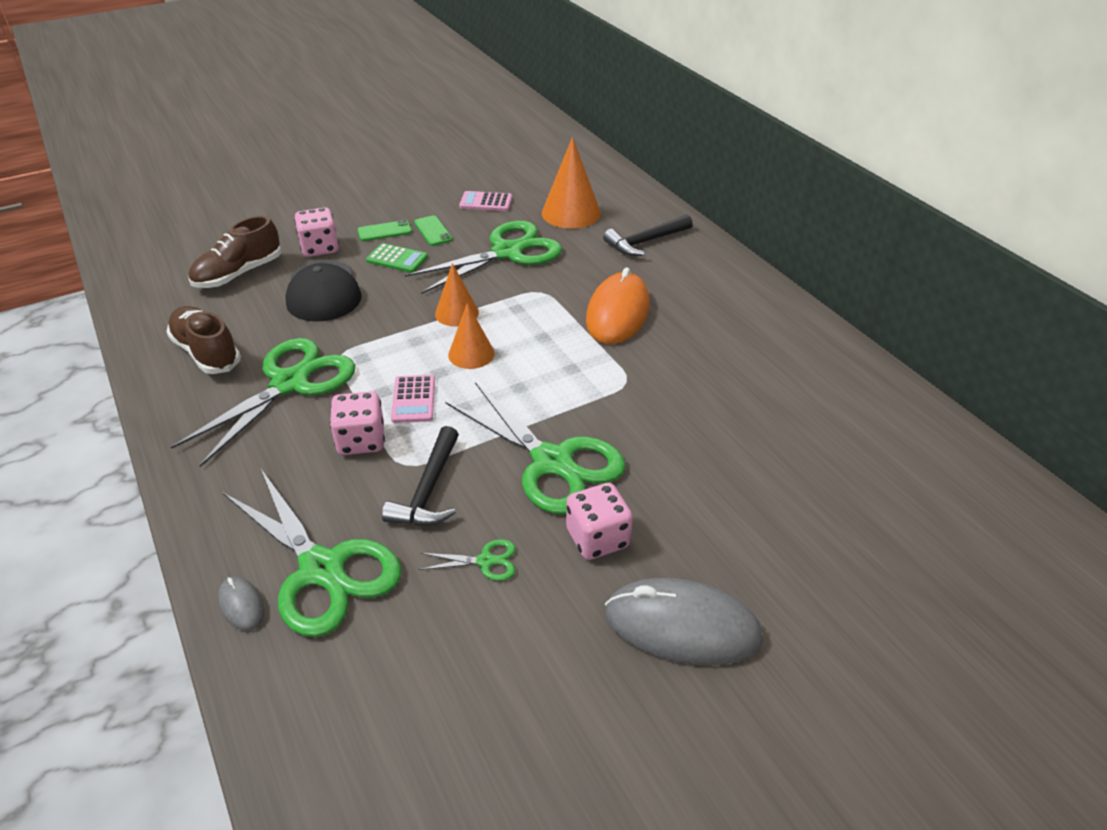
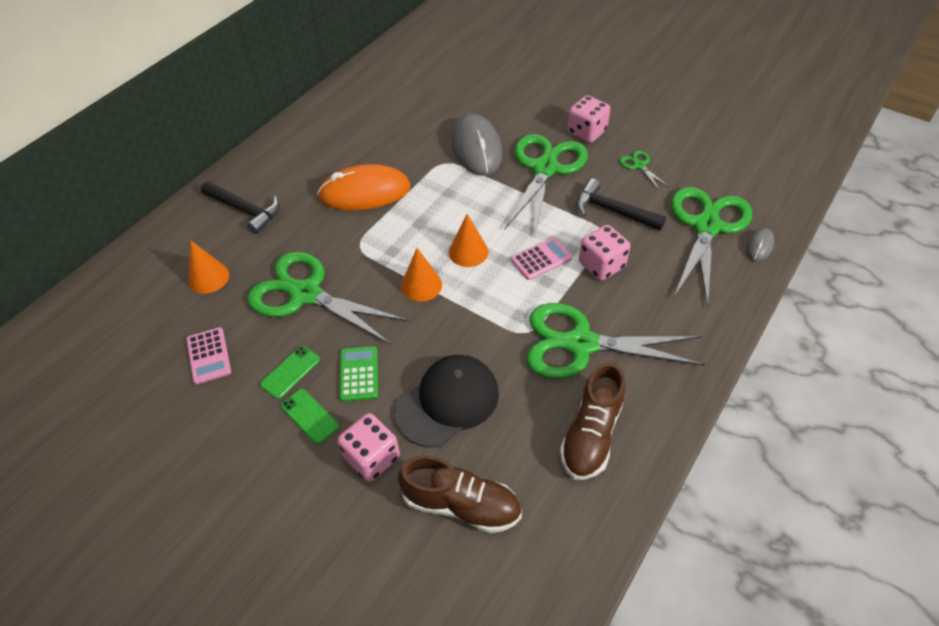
camera: 115 degrees left, 10 degrees up
(429, 490) = (613, 211): black hammer -> black hammer turned 135 degrees counterclockwise
(571, 213) = (208, 277): orange cone -> orange cone, size x0.63
(682, 626) = (613, 91): grey mouse -> grey mouse (476, 148)

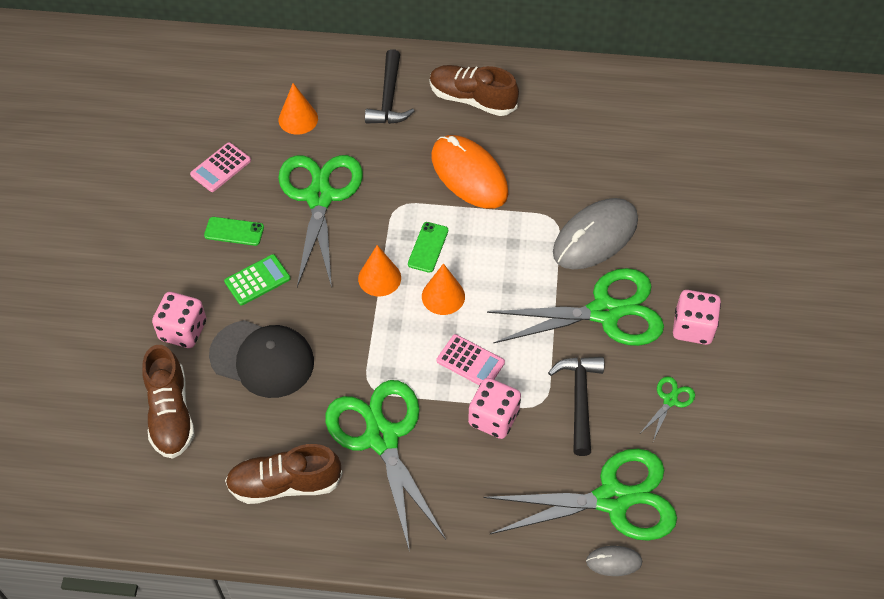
camera: 60 degrees right, 5 degrees up
(294, 163) = (472, 99): none -> brown shoe
(309, 416) = (199, 267): green phone -> green phone (428, 247)

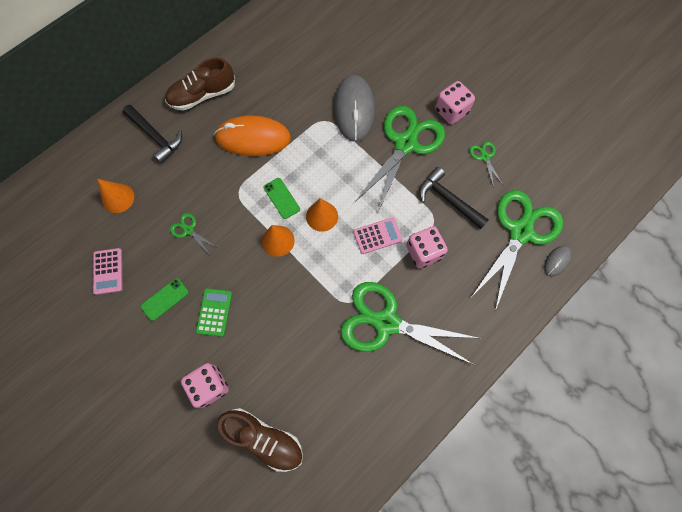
camera: 50 degrees left, 15 degrees up
(262, 359) = (274, 351): black cap -> none
(284, 484) = (372, 403): brown shoe -> none
(319, 197) = (188, 230): green scissors -> green scissors, size x0.42

